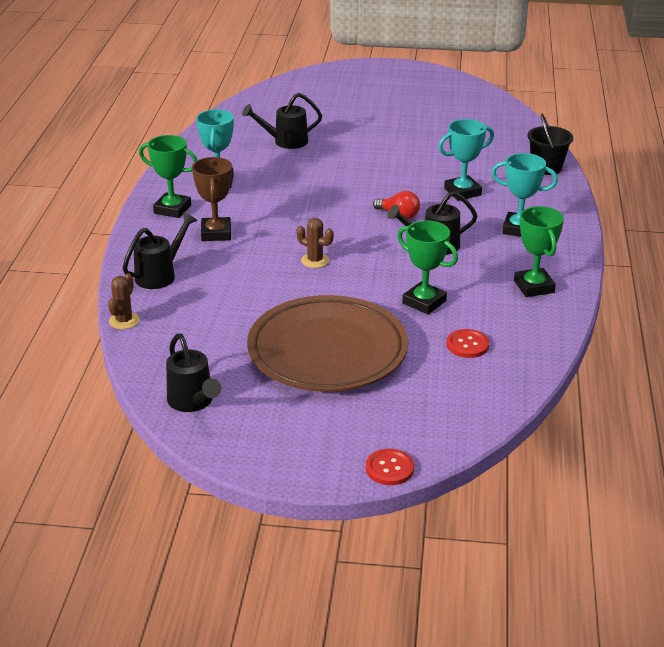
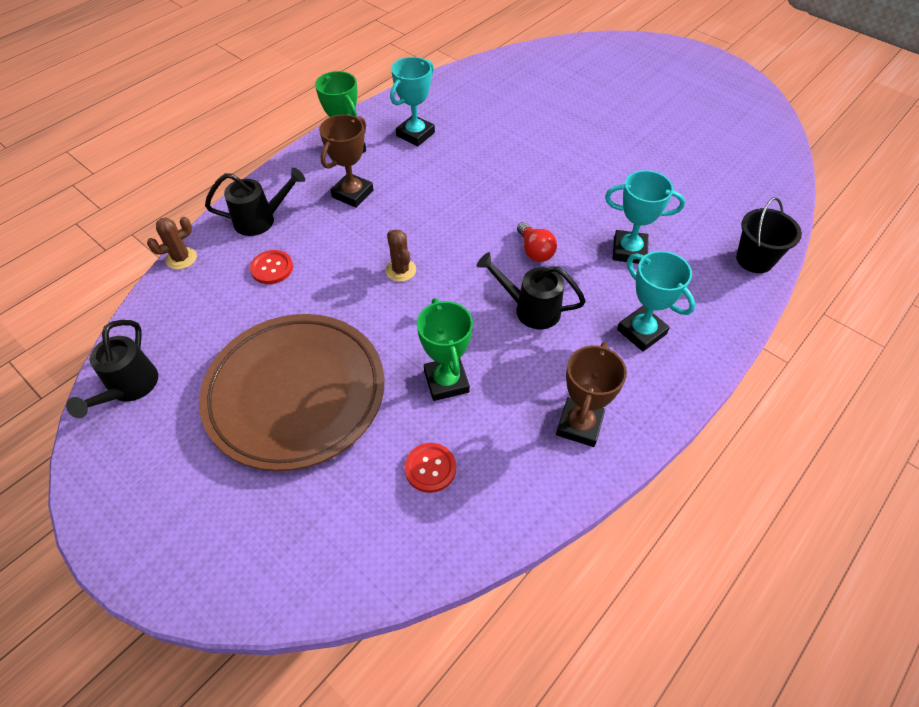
camera: 35 degrees right, 20 degrees up
(286, 142) = (519, 112): black watering can -> none
(389, 468) = (188, 596): red button -> red button (272, 268)
(534, 287) = (579, 425): green trophy -> brown trophy

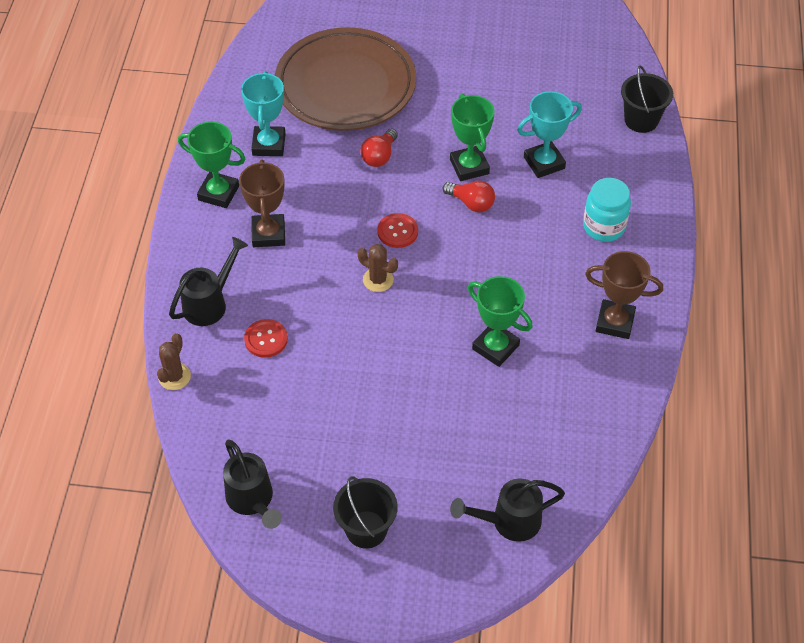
camera: 35 degrees left, 0 degrees up
(184, 474) = (366, 529): none -> black bucket
(296, 394) = (391, 424): brown plate -> brown plate (345, 86)
(430, 468) = (539, 414): red button -> red button (397, 231)
(491, 180) = (379, 156): none -> red light bulb
(531, 309) = (509, 254): black watering can -> black watering can (509, 521)
(559, 222) = (469, 166): none -> green trophy
(579, 425) = (615, 322): brown trophy -> brown trophy turned 60 degrees counterclockwise
(641, 332) = (604, 227): turquoise trophy -> turquoise jar

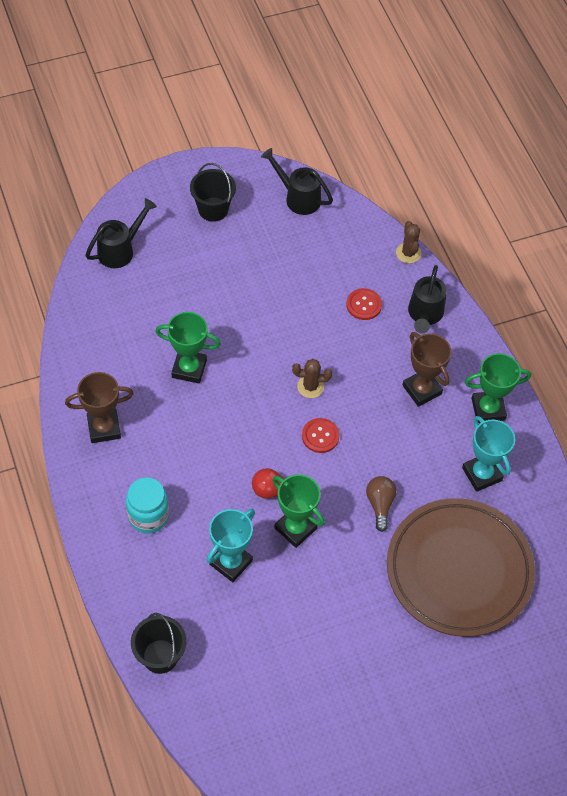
camera: 150 degrees right, 5 degrees up
(379, 156) = (380, 504): red light bulb -> brown light bulb

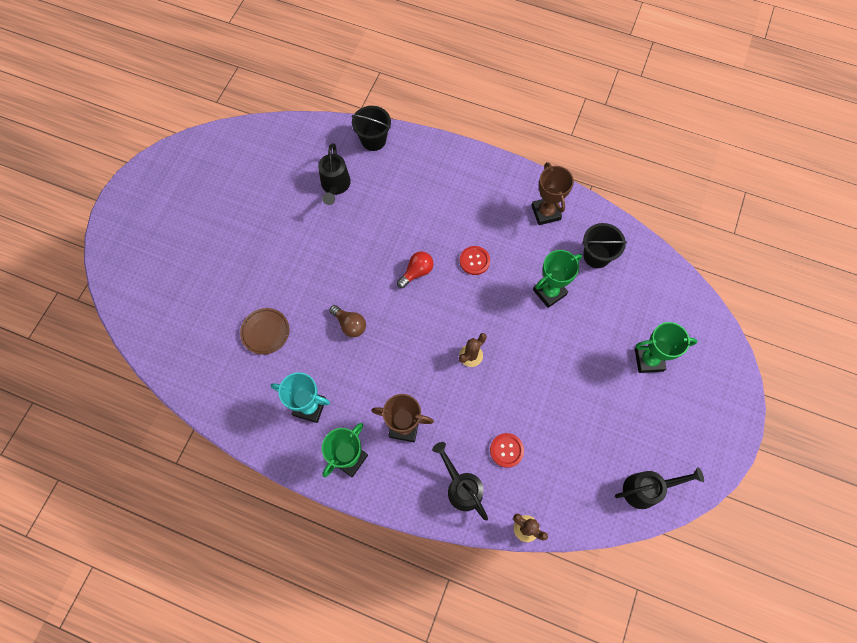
camera: 135 degrees right, 10 degrees up
(104, 428) = (546, 212): brown trophy -> brown trophy turned 45 degrees counterclockwise
(120, 250) = (688, 322): black watering can -> black watering can (335, 186)
(148, 516) = (463, 193): turquoise jar -> none
(213, 209) = (681, 415): black bucket -> black bucket (596, 256)
(231, 562) = (393, 213): turquoise trophy -> none
(295, 528) = (381, 264): green trophy -> green trophy (649, 360)
(320, 436) = (429, 330): red button -> red button (474, 261)
(459, 570) = (265, 332): brown plate -> brown plate, size x0.41

